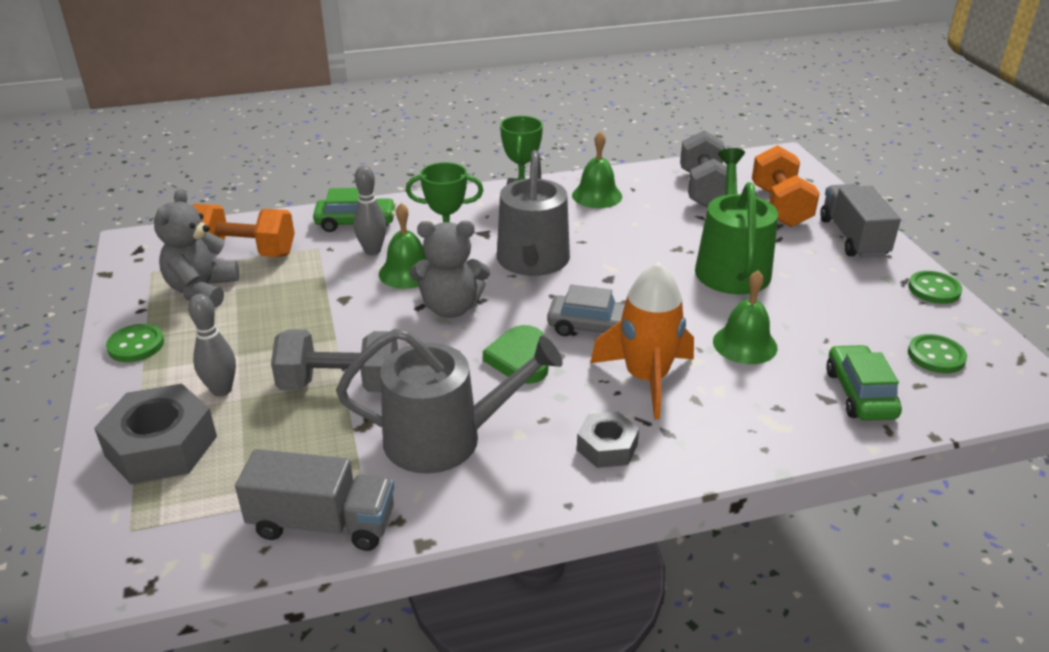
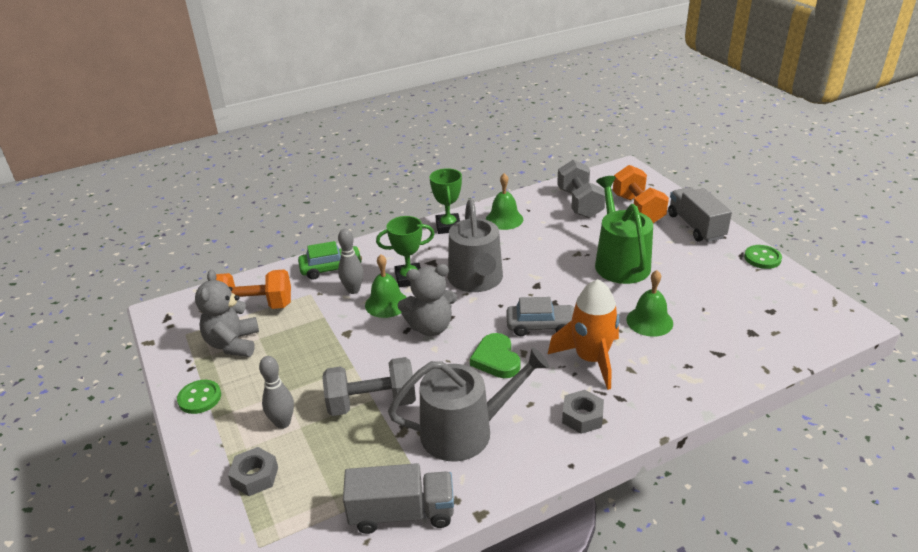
camera: 10 degrees left, 0 degrees up
(161, 446) = (255, 476): grey nut -> grey nut, size x0.58
(859, 394) = (738, 346): green car -> none
(936, 356) = (779, 309): green button -> none

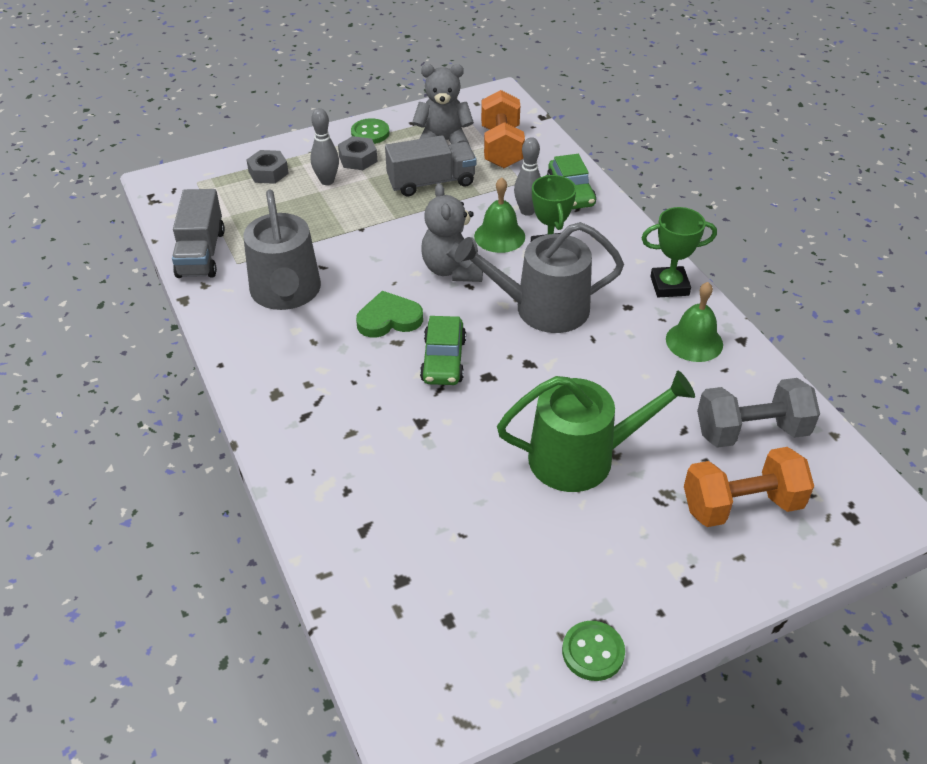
camera: 90 degrees right, 10 degrees up
(372, 403) = (340, 231): grey dumbbell -> none
(541, 326) = (443, 360): grey car -> green car
(582, 417) = (283, 380): grey nut -> grey nut (358, 159)
(591, 359) = (374, 399): orange rocket -> none
(649, 321) = (440, 467): green bell -> none
(696, 226) = (692, 577): grey truck -> grey truck (431, 182)

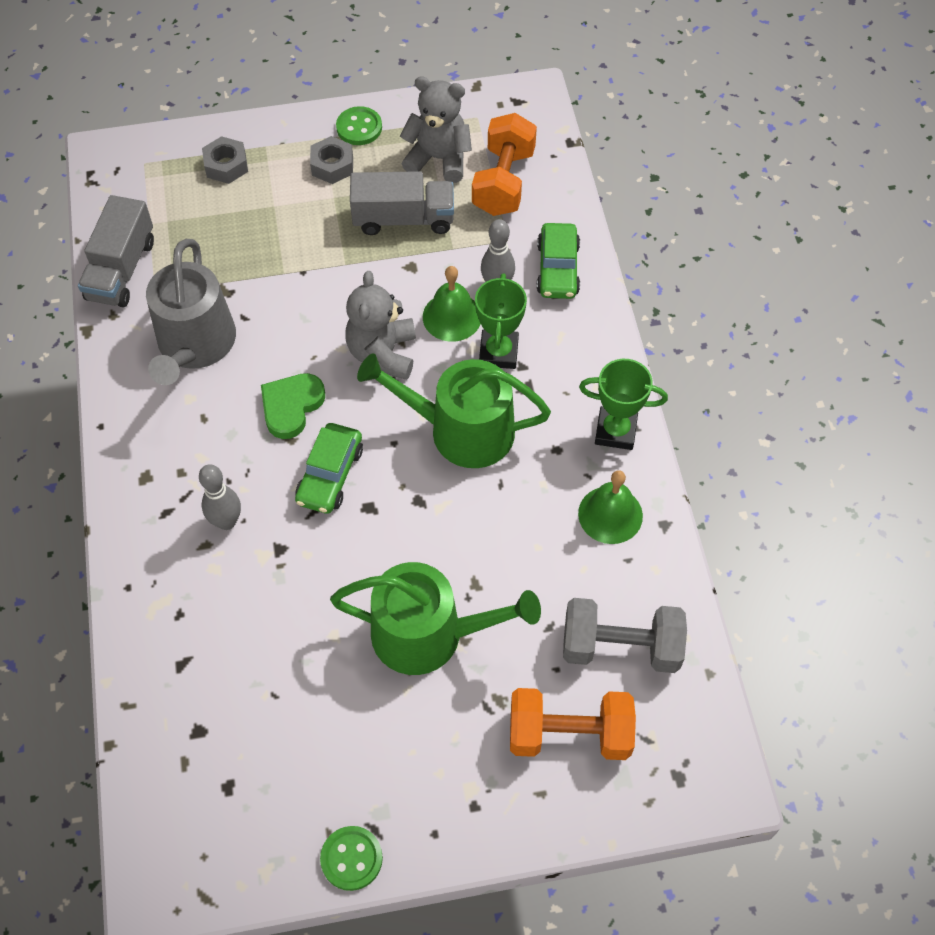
camera: 15 degrees right, 15 degrees up
(327, 181) = (287, 192): grey bowling pin -> grey bowling pin (226, 521)
(389, 319) = (291, 406): green heart -> green heart turned 60 degrees counterclockwise
(542, 308) = (461, 430): grey watering can -> green watering can

